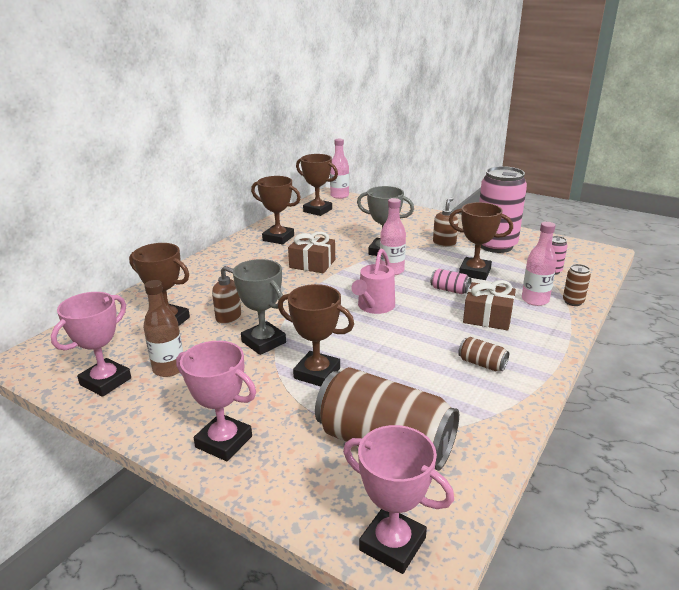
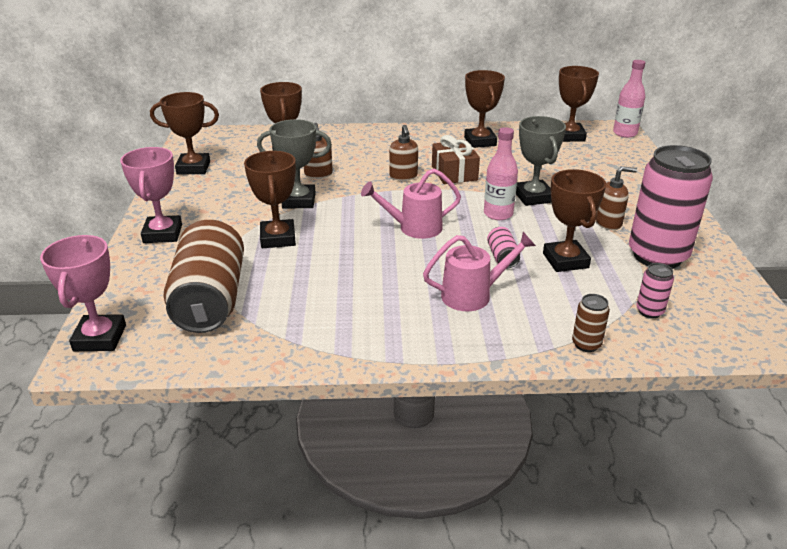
camera: 55 degrees right, 5 degrees up
(105, 381) = (193, 168): pink trophy -> brown trophy
(169, 369) = (227, 181): brown bottle -> none
(263, 342) = (299, 201): grey trophy -> grey trophy turned 75 degrees clockwise
(288, 283) = (403, 176): none -> brown soap dispenser
(482, 364) = (377, 315): brown can -> none
(488, 317) = (473, 295): brown gift -> pink watering can
(535, 300) = (553, 316): pink bottle -> none

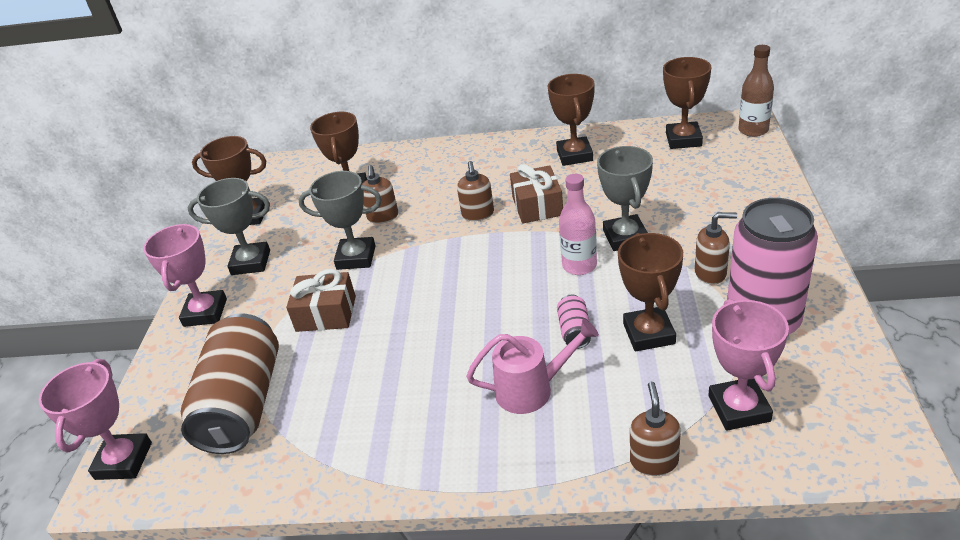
camera: 10 degrees right, 5 degrees up
(200, 200) = (251, 262): none -> grey trophy
(278, 238) = (326, 314): brown trophy -> brown gift
(413, 228) = (478, 292): pink watering can -> none
(586, 344) = (654, 460): brown can -> brown soap dispenser
(625, 133) = (753, 130): pink bottle -> brown bottle
(649, 311) = (739, 408): pink can -> pink trophy

